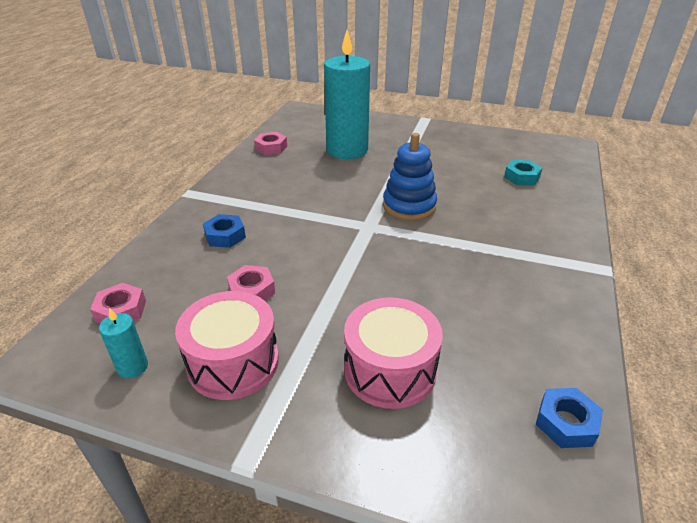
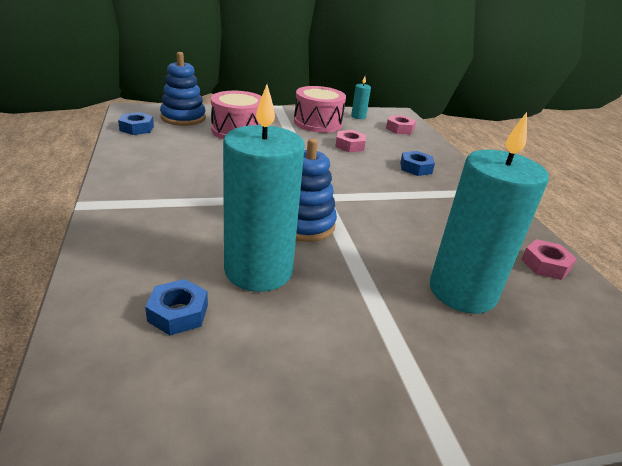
camera: 145 degrees right, 5 degrees down
(464, 185) = (258, 270): none -> turquoise candle
(474, 447) = (183, 118): none -> blue stacking toy
(522, 177) = (178, 313): turquoise nut -> blue nut

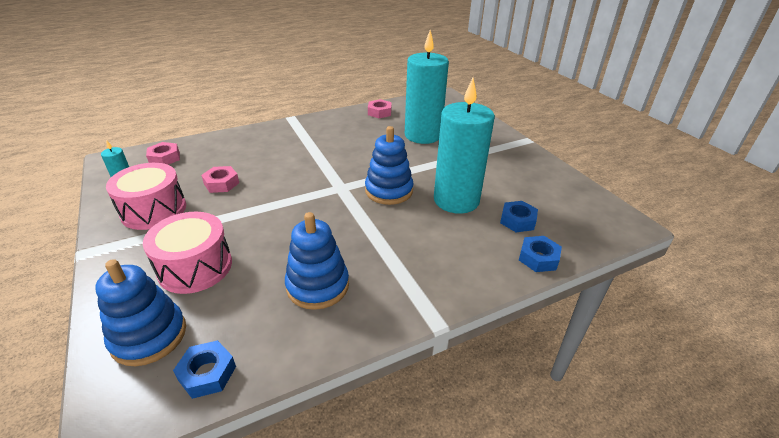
camera: 100 degrees left, 5 degrees up
(179, 165) = (317, 286): none -> blue stacking toy
(415, 168) = (263, 149): blue nut -> blue nut (538, 258)

